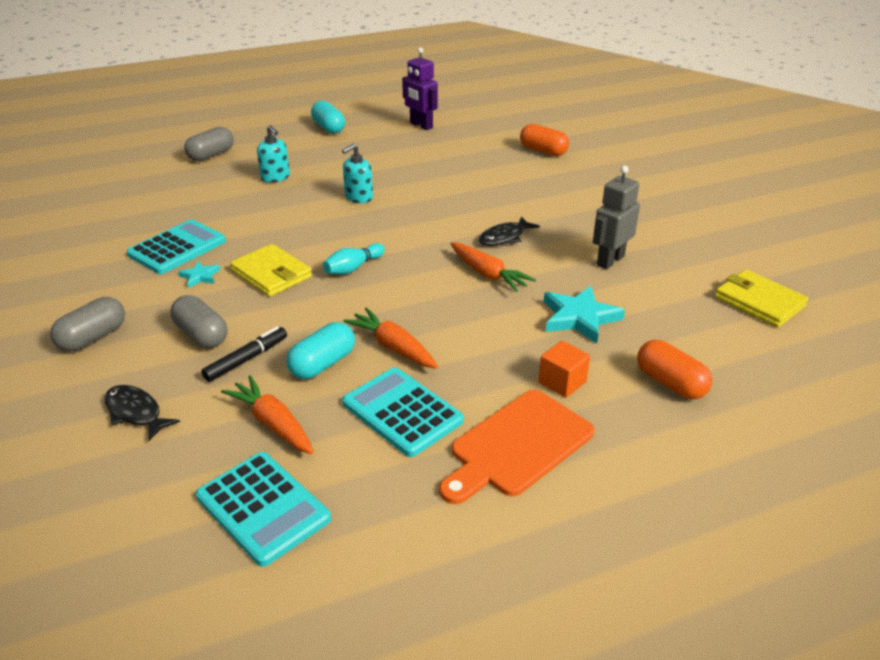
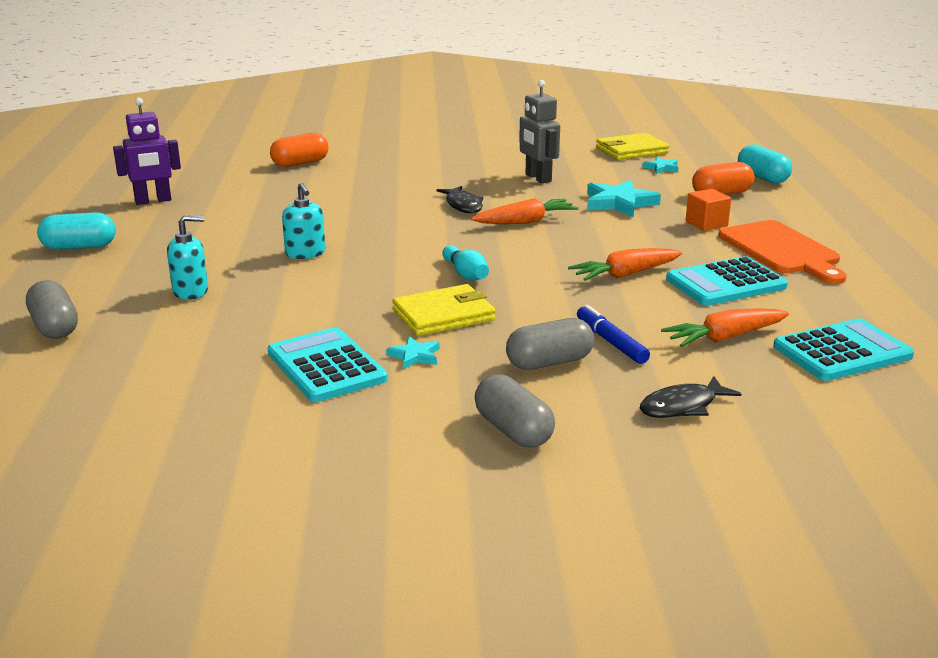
camera: 70 degrees left, 10 degrees down
(246, 359) = (611, 342): black marker -> blue marker
(322, 364) = (638, 307): turquoise capsule -> turquoise capsule (762, 178)
(719, 330) = (661, 168): none -> turquoise star

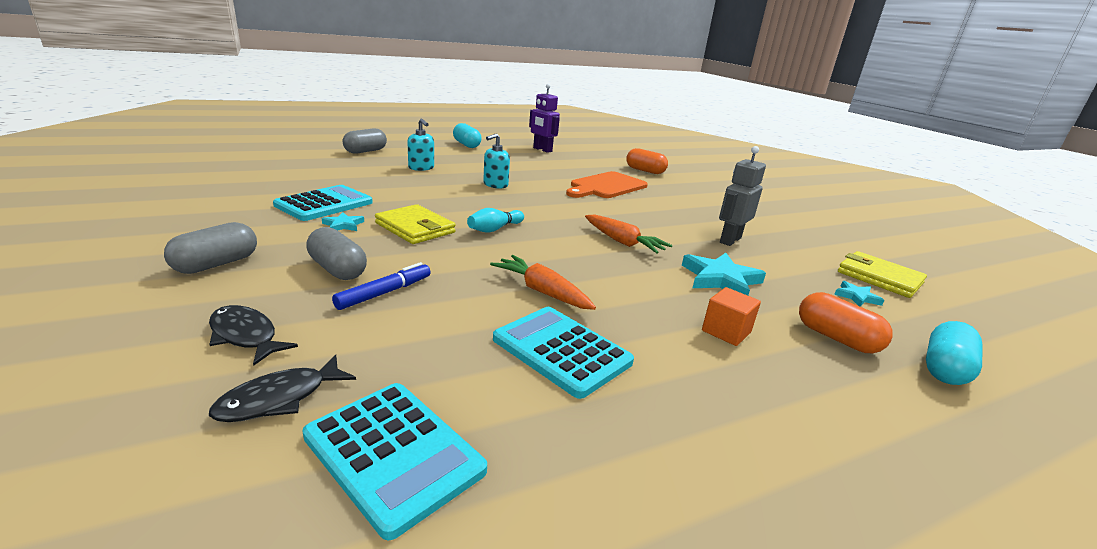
camera: 65 degrees right, 0 degrees up
(463, 205) = (630, 218): black fish -> black fish (279, 398)
(724, 338) = (411, 355): orange carrot -> none
(782, 250) = (701, 392): orange cutting board -> orange cutting board (606, 186)

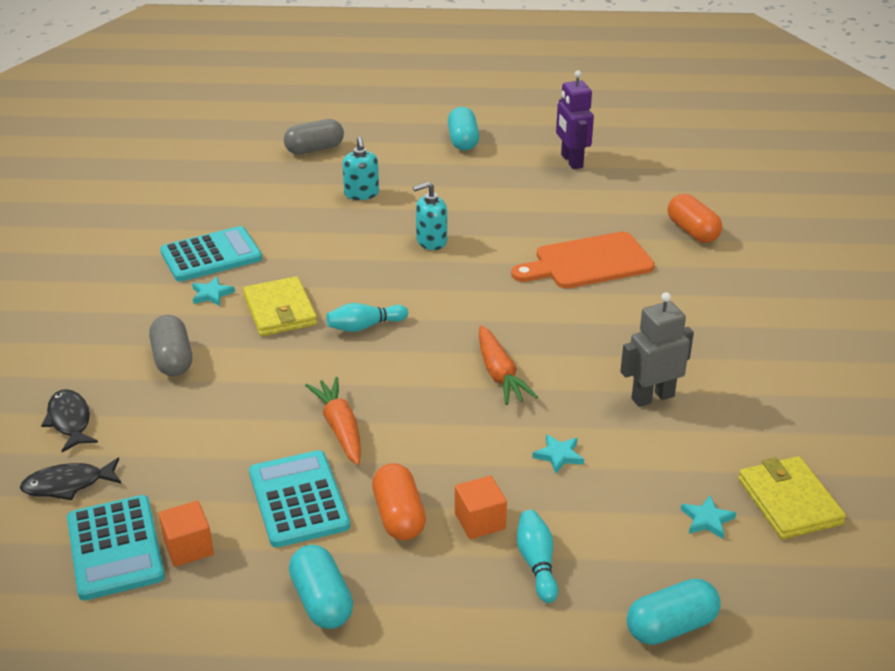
camera: 30 degrees right, 10 degrees up
(216, 264) = (79, 333): grey capsule -> none
(385, 293) = (196, 398): blue marker -> none
(488, 426) = (188, 547): none -> orange cube
(681, 437) = (321, 601): none -> turquoise capsule
(720, 279) = (558, 455): turquoise star -> turquoise star, size x0.52
(803, 350) = (537, 563): none -> turquoise bowling pin
(836, 338) = (595, 561): orange capsule -> orange capsule (398, 516)

